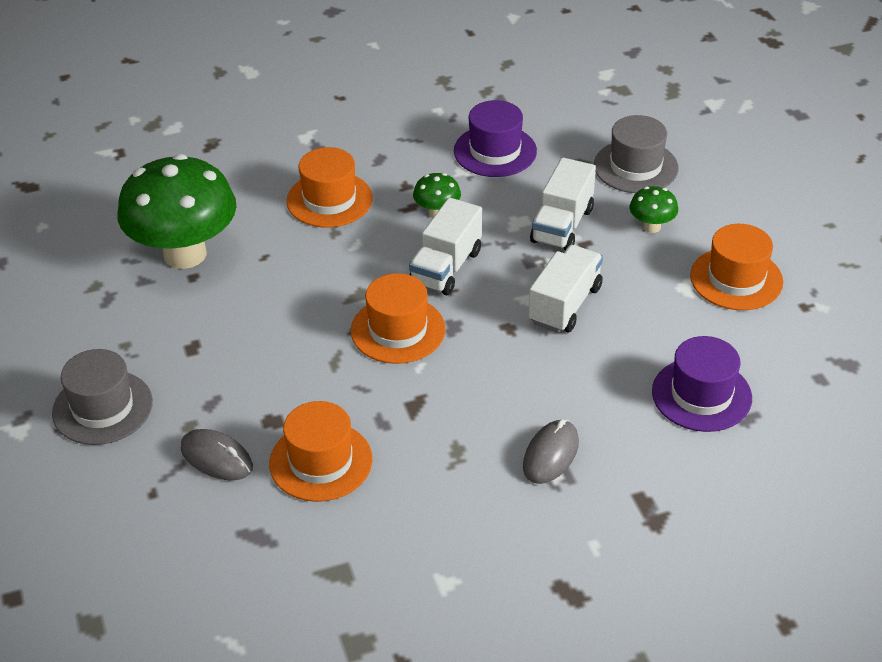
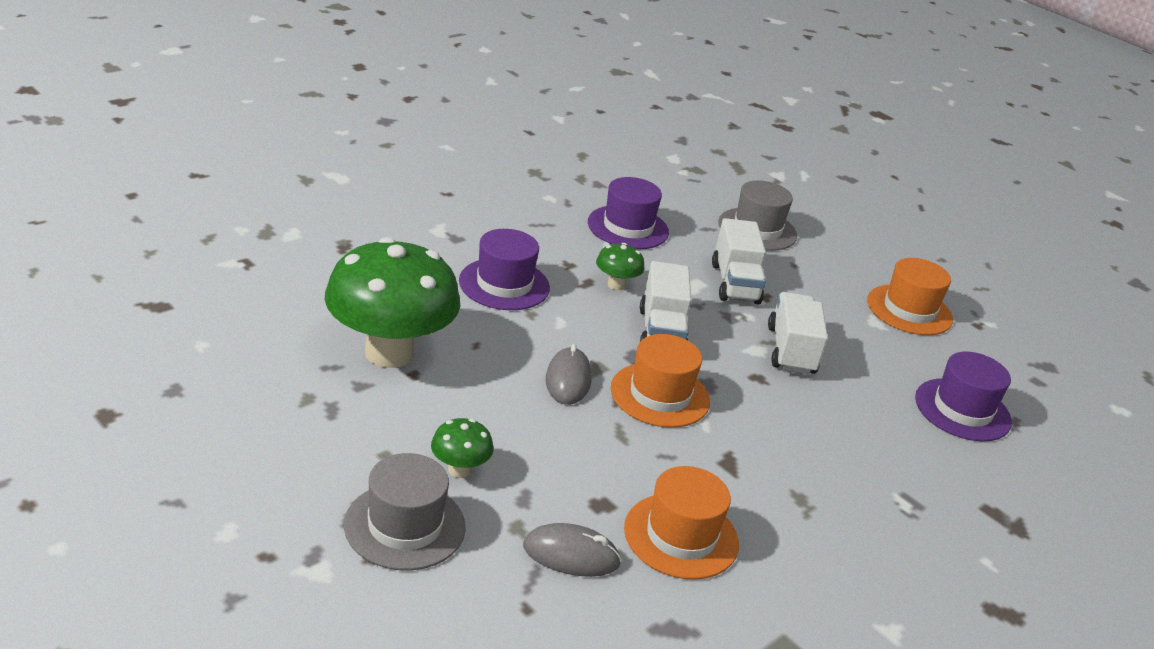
camera: 30 degrees left, 10 degrees down
(329, 200) = (504, 284): orange hat -> purple hat
(550, 454) = (885, 486): grey mouse -> grey mouse (568, 380)
(651, 227) = (809, 276): green mushroom -> green mushroom (459, 470)

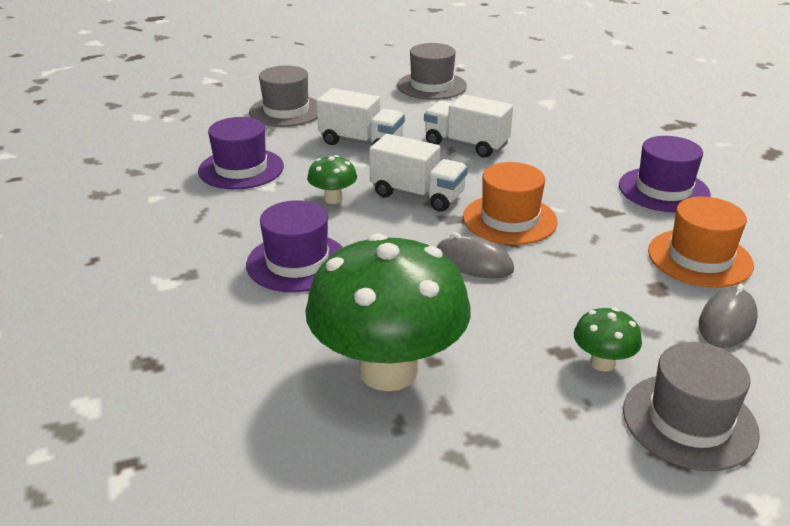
camera: 60 degrees left, 0 degrees up
(909, 310) = (431, 86): orange hat -> grey hat
(962, 410) = (557, 103): purple hat -> purple hat (663, 190)

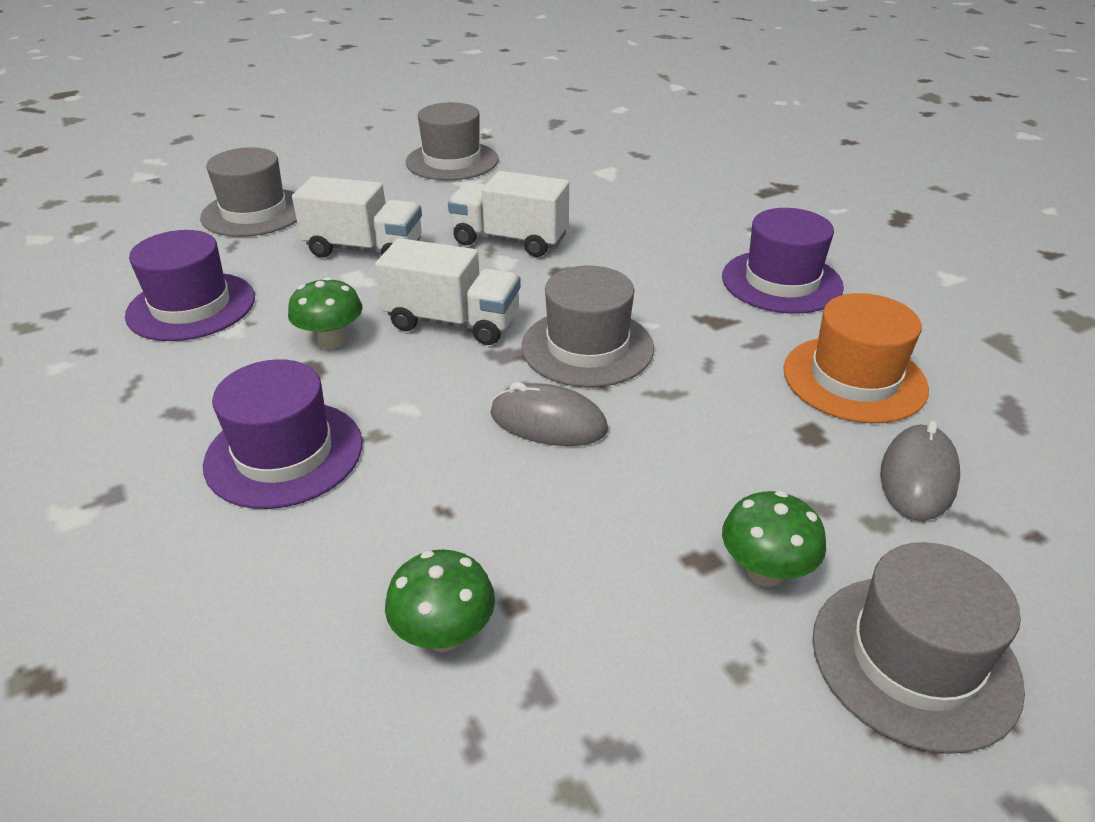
camera: 10 degrees left, 5 degrees up
(388, 371) = (444, 635): green mushroom -> green mushroom, size x0.42
(509, 219) = (587, 347): orange hat -> grey hat

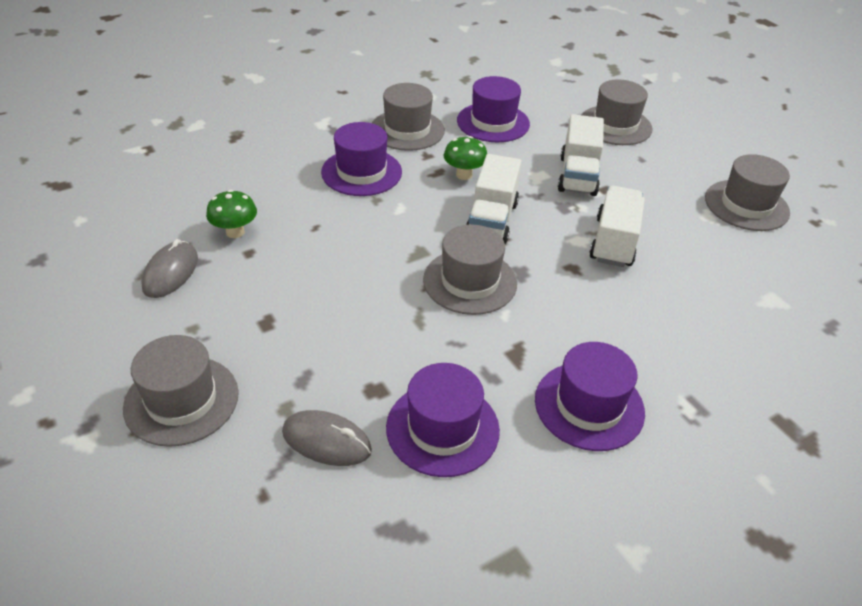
camera: 85 degrees right, 5 degrees up
(165, 397) = (407, 130): none -> grey hat
(548, 422) = (387, 263): grey mouse -> grey mouse (170, 273)
(765, 572) = (253, 347): green mushroom -> none
(854, 379) = (442, 428): orange hat -> purple hat

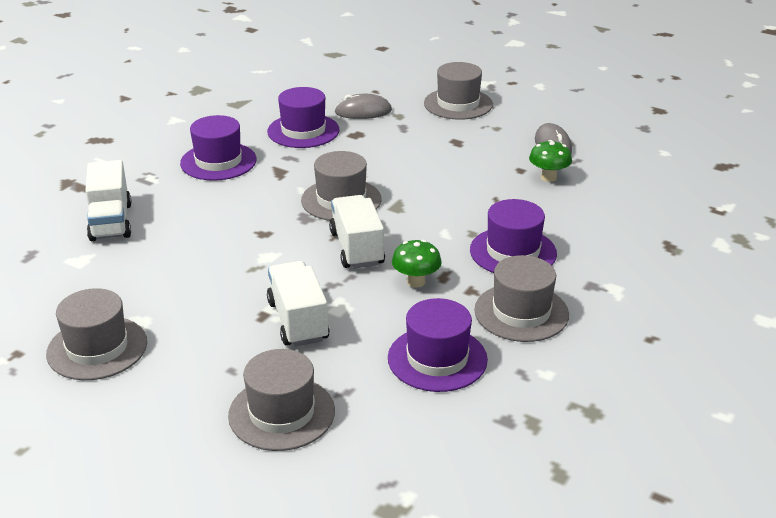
camera: 155 degrees right, 10 degrees down
(613, 242) = (235, 264): white truck -> white truck (111, 222)

